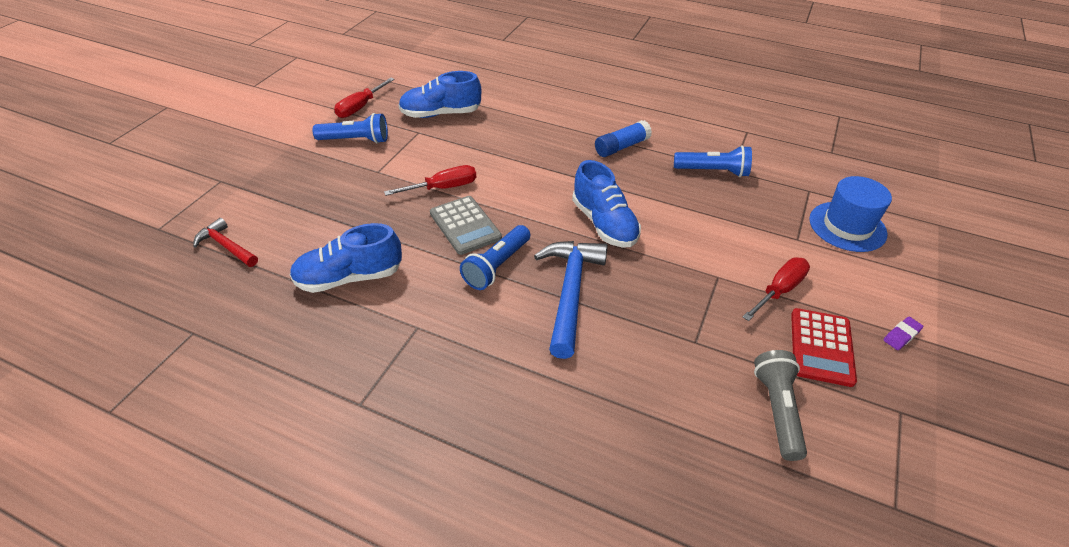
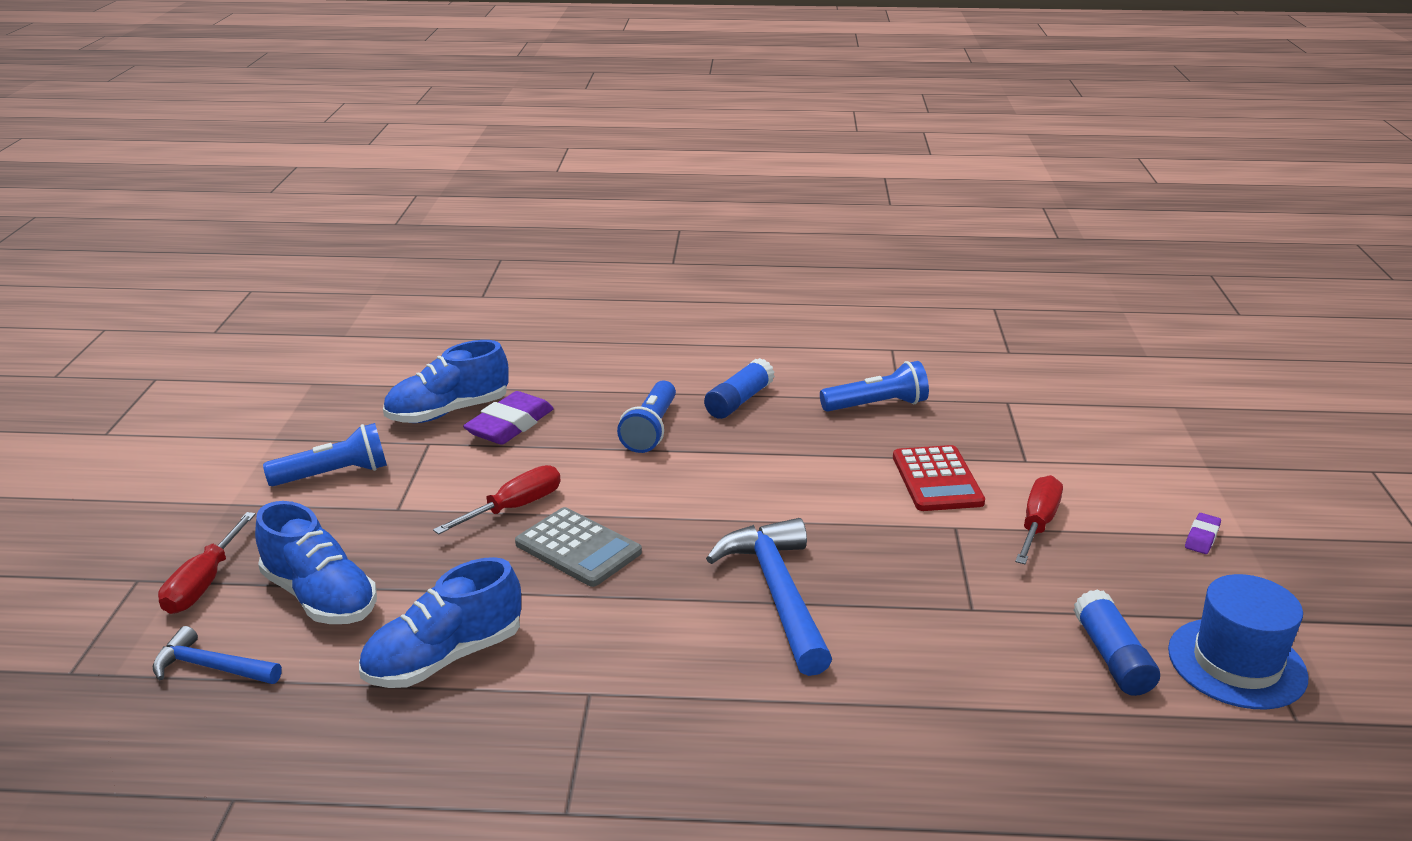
camera: 20 degrees left, 15 degrees down
(226, 246) = (211, 667): red hammer -> blue hammer
(360, 107) = (313, 428): red screwdriver -> red screwdriver (204, 582)
(471, 131) = (510, 425): none -> purple eraser
(496, 266) = (656, 588): blue flashlight -> blue flashlight (650, 430)
(604, 224) = (772, 500): blue shoe -> blue shoe (320, 597)
(777, 410) = (1112, 657): grey flashlight -> blue glue stick
(821, 347) = (1122, 574): red calculator -> red calculator (937, 480)
(847, 226) = (1075, 432): blue hat -> blue hat (1236, 663)

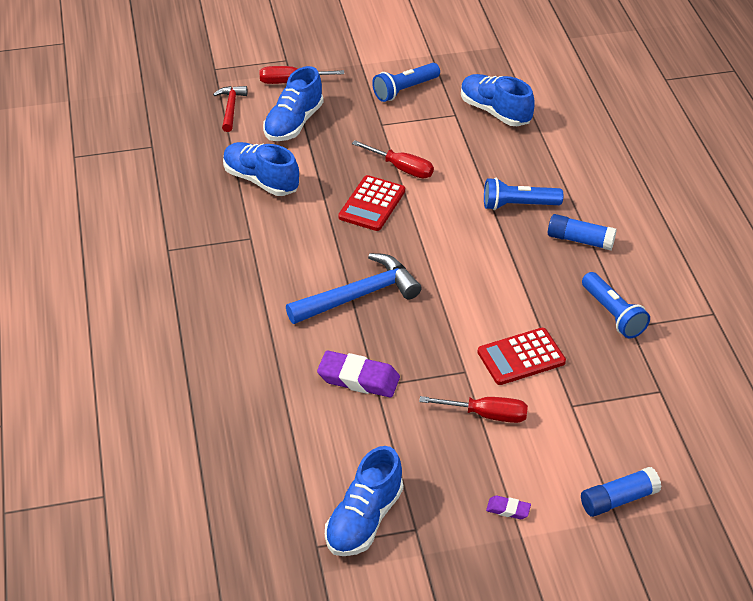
camera: 75 degrees right, 15 degrees up
(211, 667) = (230, 108): blue hammer -> red hammer
(334, 474) = (404, 90): blue flashlight -> blue flashlight turned 90 degrees clockwise
(510, 425) = (492, 142): purple eraser -> purple eraser (358, 379)
(578, 548) = (372, 204): grey calculator -> red calculator
(1112, 657) = (349, 455): blue glue stick -> blue glue stick (618, 499)
(1236, 663) = (364, 519): blue hat -> blue shoe

